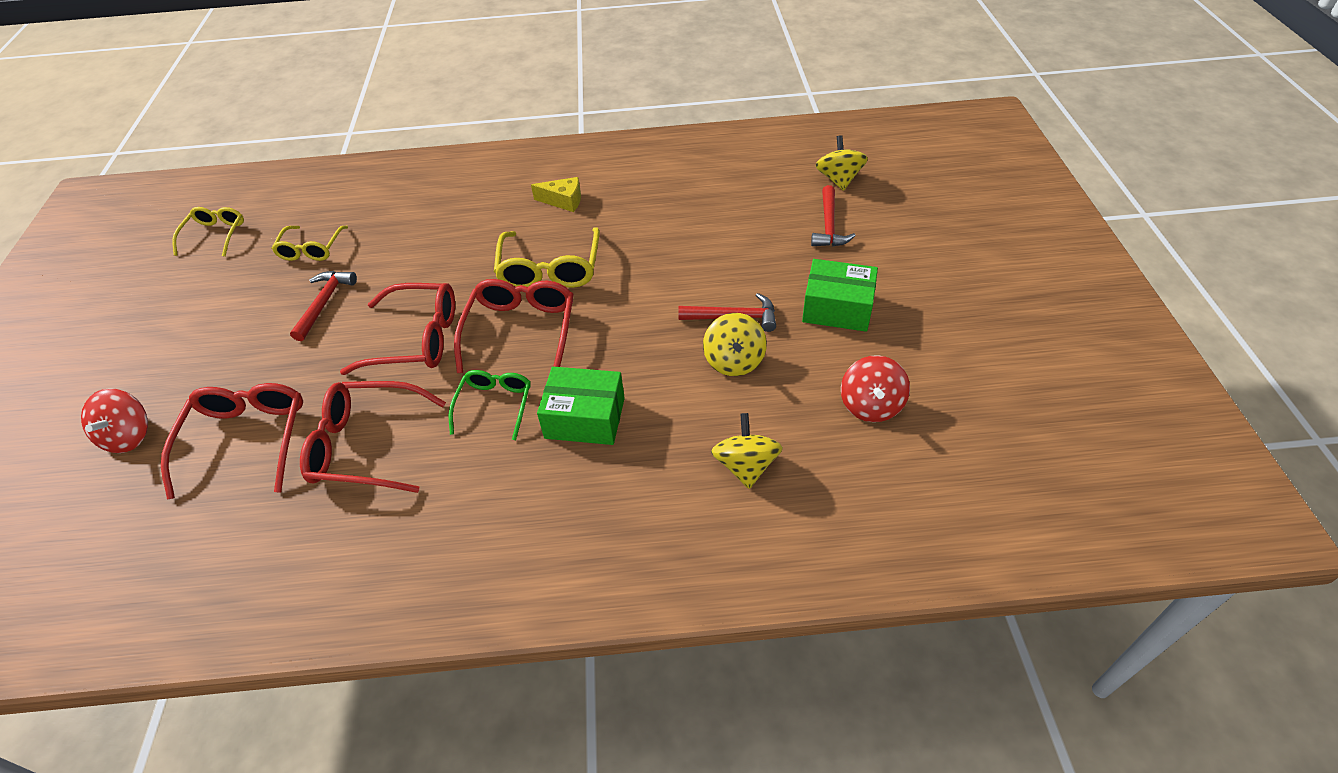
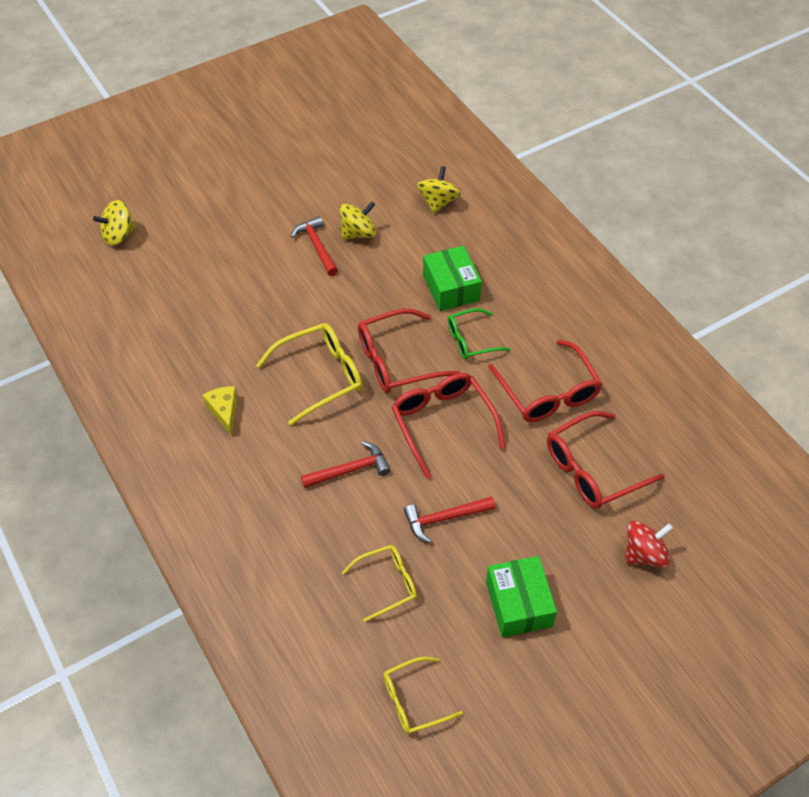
camera: 120 degrees left, 5 degrees up
(745, 466) = (438, 202): yellow spinning top -> yellow spinning top turned 135 degrees clockwise
(829, 225) = (185, 225): red hammer -> red hammer (350, 470)
(837, 308) = (279, 198): green box -> green box (519, 604)
(871, 405) = (359, 163): red spinning top -> none

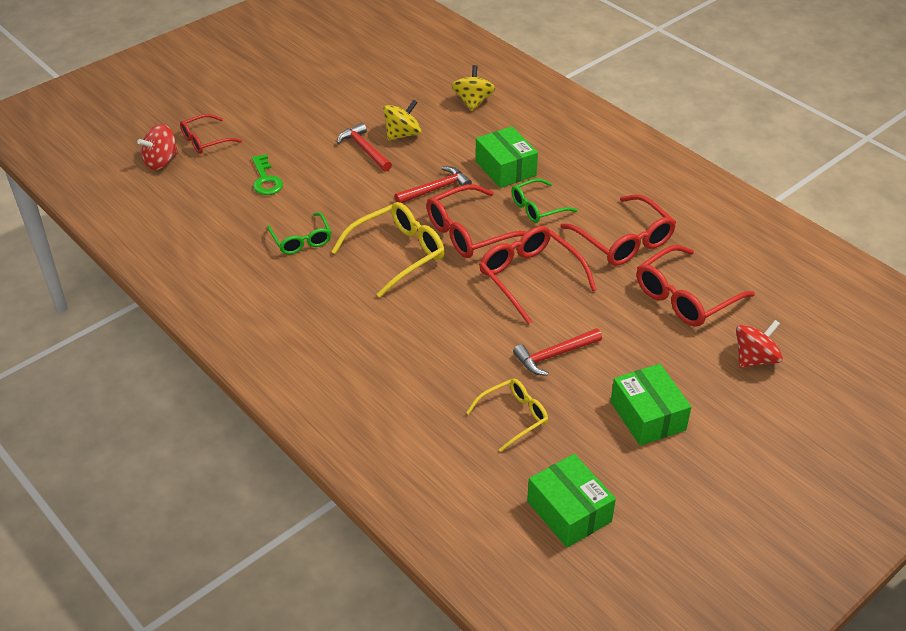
camera: 10 degrees left, 10 degrees down
(119, 235) = (161, 161): yellow spinning top -> red spinning top
(166, 216) = (205, 140): none -> red glasses
(213, 270) = (265, 179): none -> green key
(224, 411) = (309, 294): yellow cheese -> none
(231, 346) = (301, 240): none -> green glasses
(350, 470) = (449, 327): red hammer -> red hammer (435, 189)
(414, 700) = (569, 511): yellow glasses -> green box

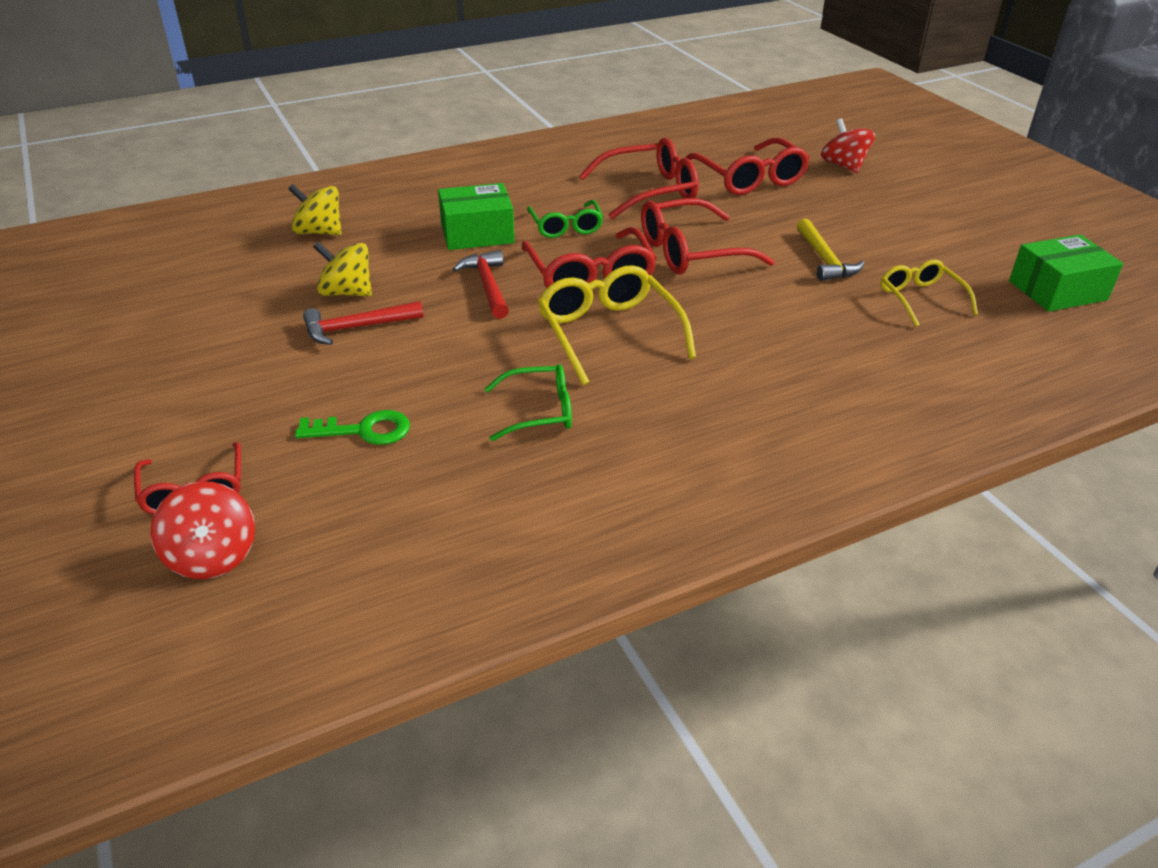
camera: 75 degrees left, 5 degrees down
(402, 134) = (347, 292): yellow spinning top -> yellow spinning top turned 45 degrees counterclockwise
(554, 355) = (824, 259): red hammer -> yellow hammer
(648, 416) = (919, 227): green box -> none

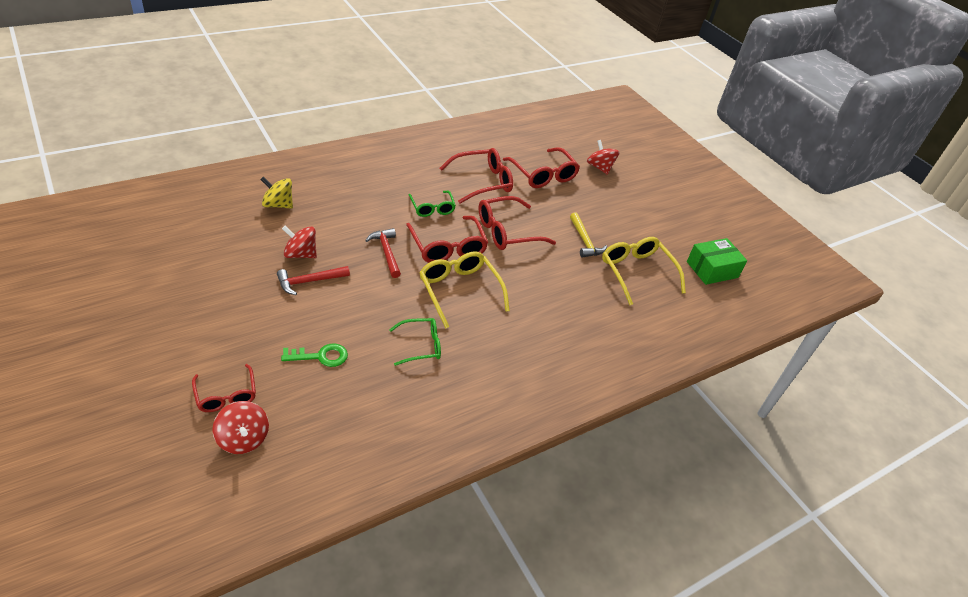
camera: 10 degrees left, 5 degrees up
(347, 292) = (300, 254): yellow spinning top -> red spinning top
(477, 233) = (378, 211): green box -> none
(921, 299) = (637, 273): yellow glasses -> yellow glasses, size x1.60

